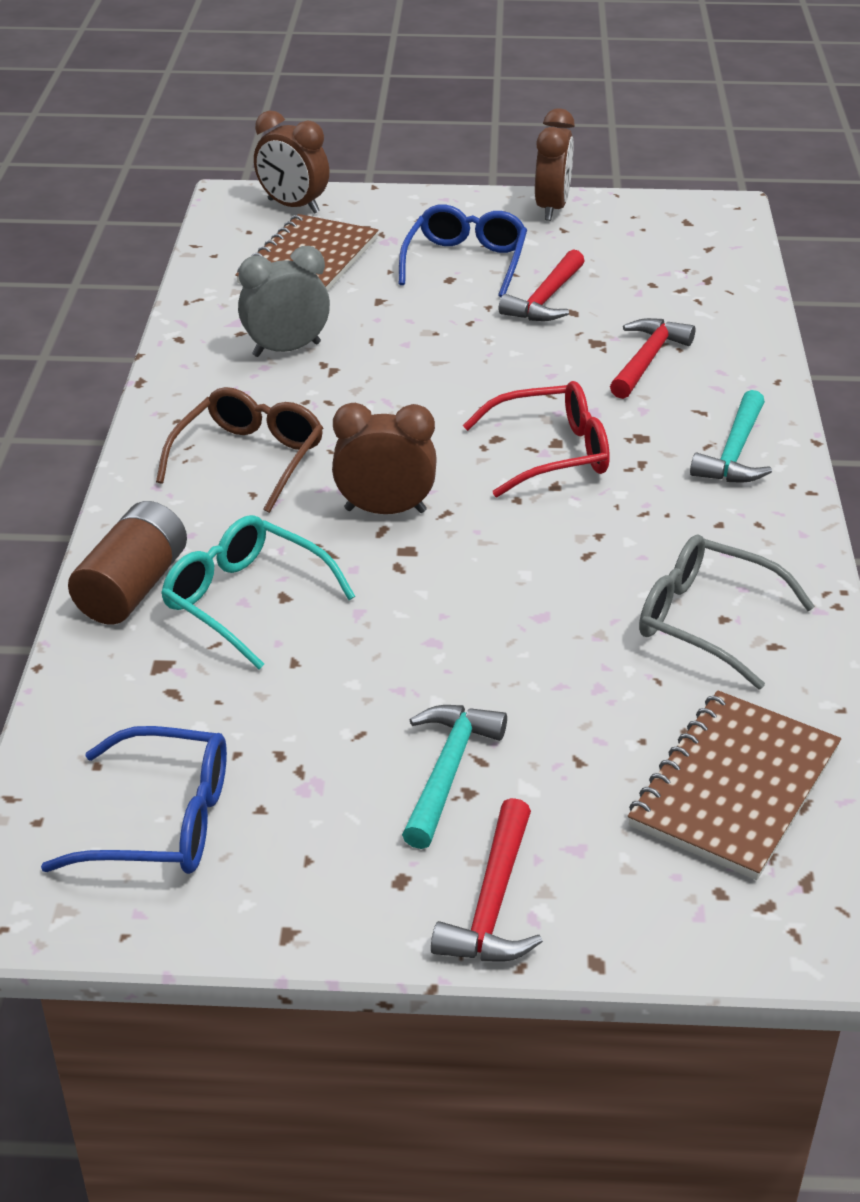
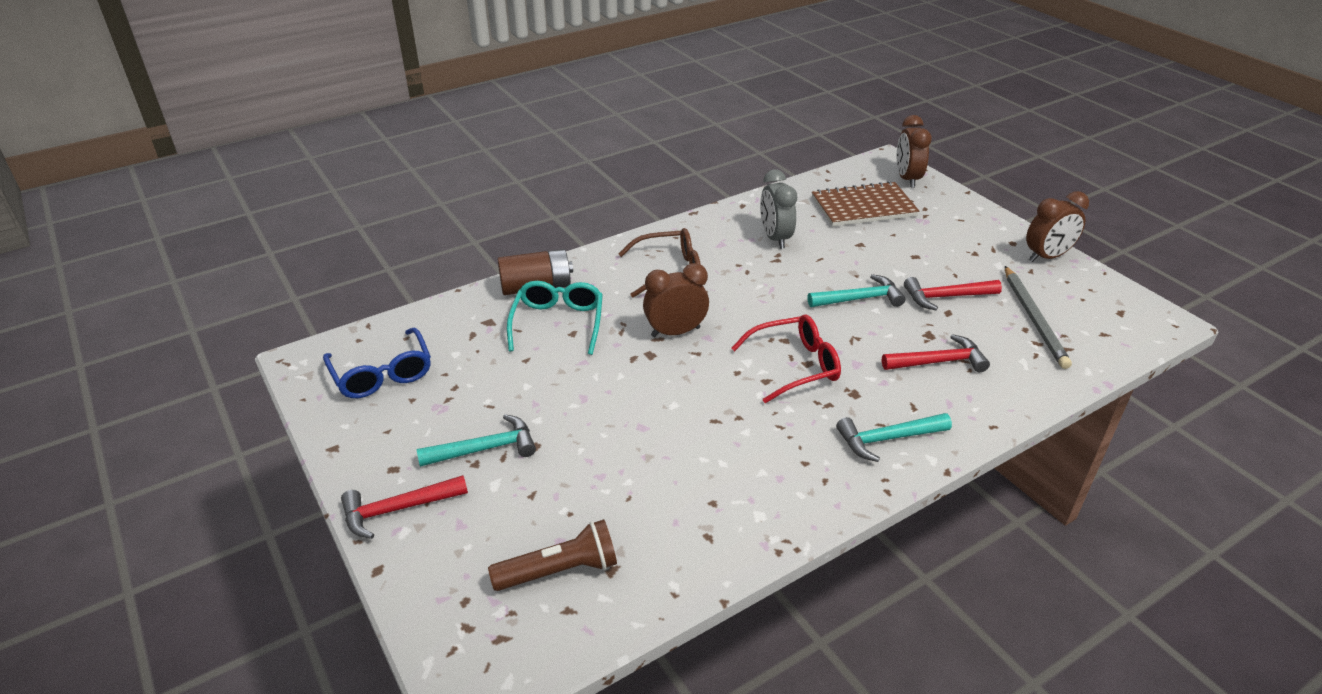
camera: 55 degrees right, 0 degrees up
(286, 349) = (775, 238): grey clock -> grey clock turned 135 degrees counterclockwise
(385, 510) = (675, 332): brown clock -> brown clock turned 75 degrees counterclockwise
(465, 262) = (940, 254): blue glasses -> none
(482, 352) = (859, 299): none -> turquoise hammer
(551, 453) = (795, 366): red glasses -> red glasses turned 60 degrees counterclockwise
(642, 271) = (1034, 319): none -> grey pencil
(706, 621) = (702, 496): grey glasses -> none
(734, 787) = (560, 570): brown notebook -> brown flashlight

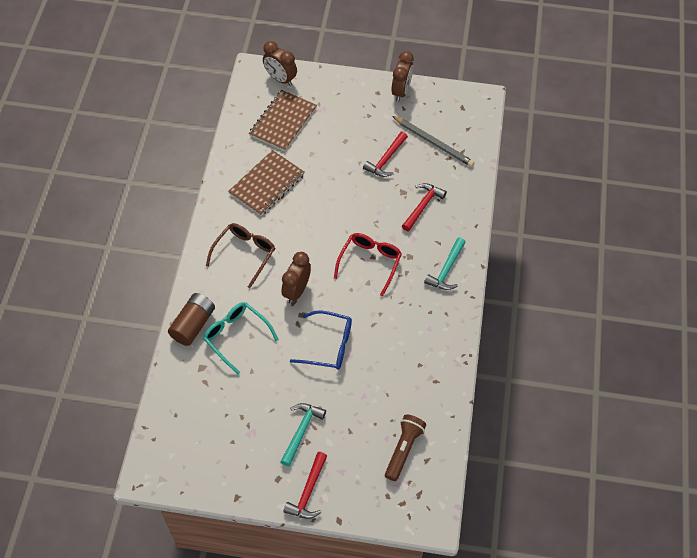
camera: 50 degrees left, 20 degrees up
(382, 374) = (197, 444): blue glasses -> blue glasses (328, 345)
(775, 238) = (267, 184): grey clock -> brown notebook
(859, 299) = (351, 194): turquoise hammer -> none

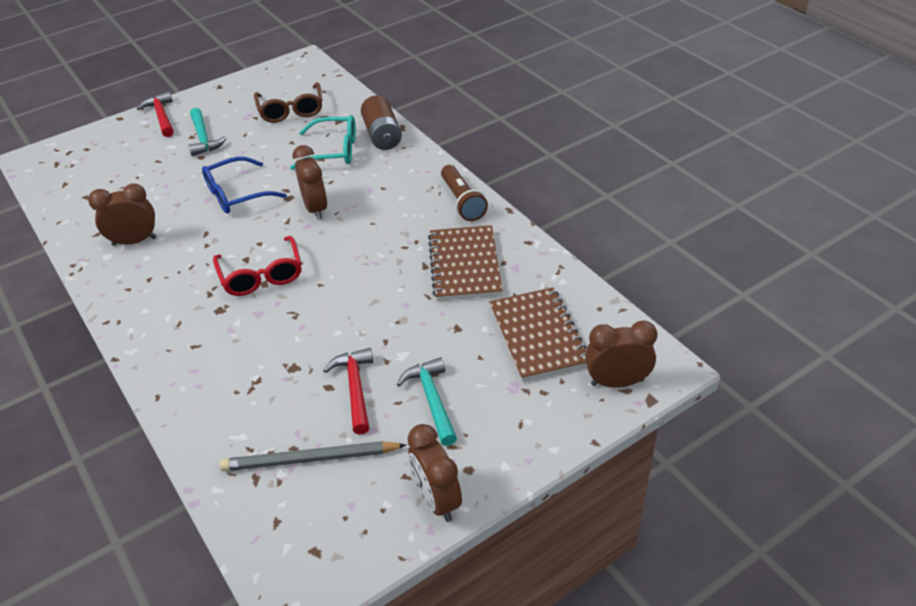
camera: 140 degrees right, 15 degrees down
(244, 254) = (404, 200): brown glasses -> brown glasses (291, 110)
(403, 449) = (93, 178): brown flashlight -> brown flashlight (462, 201)
(418, 353) = (134, 241): none -> brown clock
(422, 206) = (251, 370): red hammer -> none
(446, 270) = (160, 326): turquoise hammer -> turquoise hammer (432, 400)

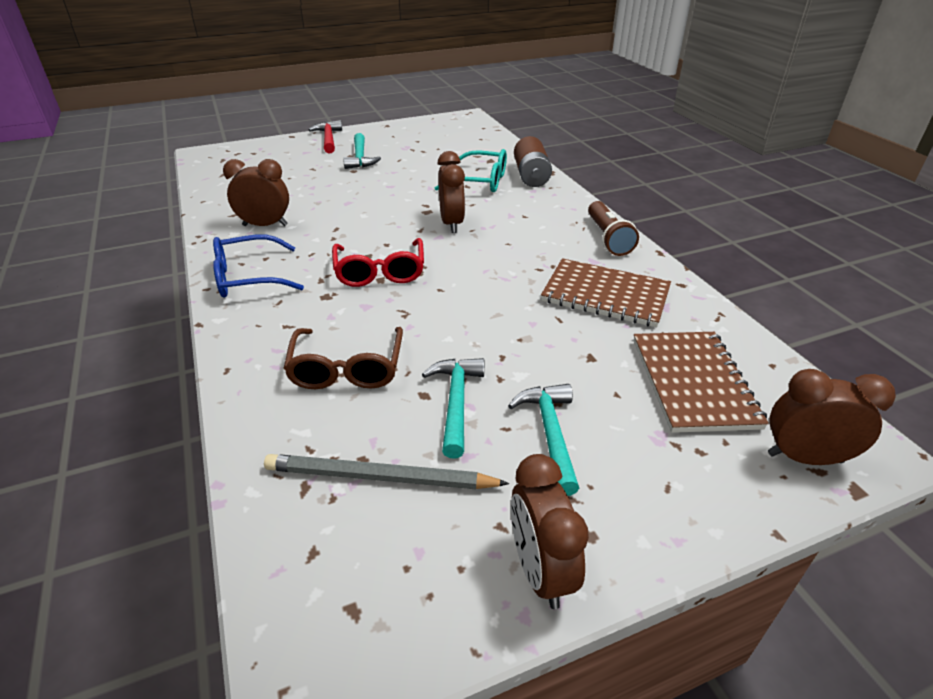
camera: 10 degrees right, 5 degrees down
(237, 194) = (377, 202): blue glasses -> blue glasses (249, 277)
(291, 110) = (447, 148): brown glasses -> brown glasses (347, 368)
(355, 388) = (456, 402): red hammer -> turquoise hammer
(464, 265) = (605, 295): brown notebook -> brown notebook turned 75 degrees counterclockwise

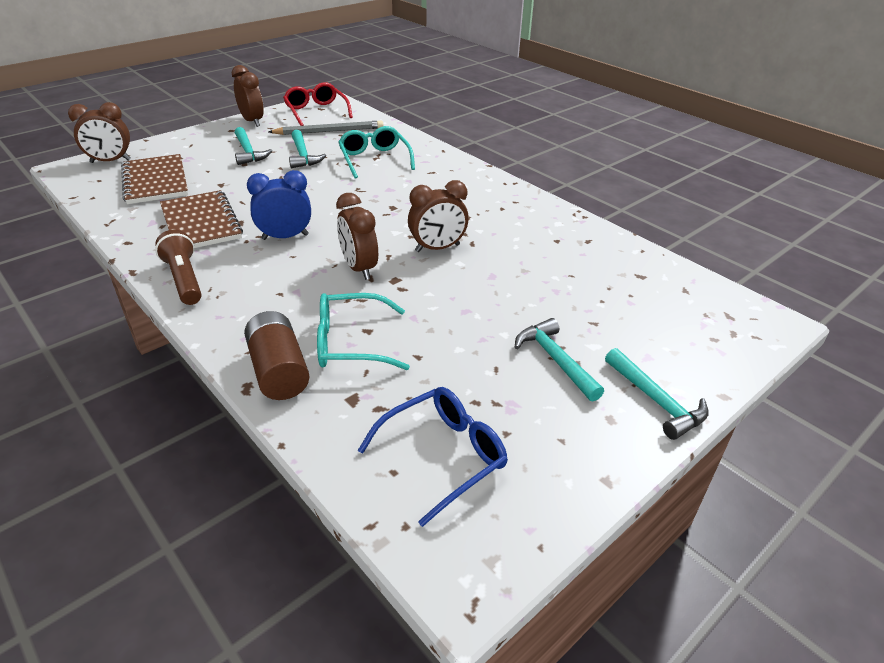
camera: 160 degrees right, 0 degrees up
(249, 277) = (495, 193): blue glasses -> blue glasses (443, 456)
(265, 225) = (541, 235): brown clock -> brown clock (437, 248)
(328, 139) = (656, 401): red hammer -> turquoise hammer
(347, 368) = (374, 159): brown glasses -> turquoise glasses
(380, 272) = (397, 212): red glasses -> red glasses (316, 112)
(511, 263) = (285, 237): none -> blue clock
(605, 295) = (201, 223): brown notebook -> brown notebook turned 60 degrees clockwise

